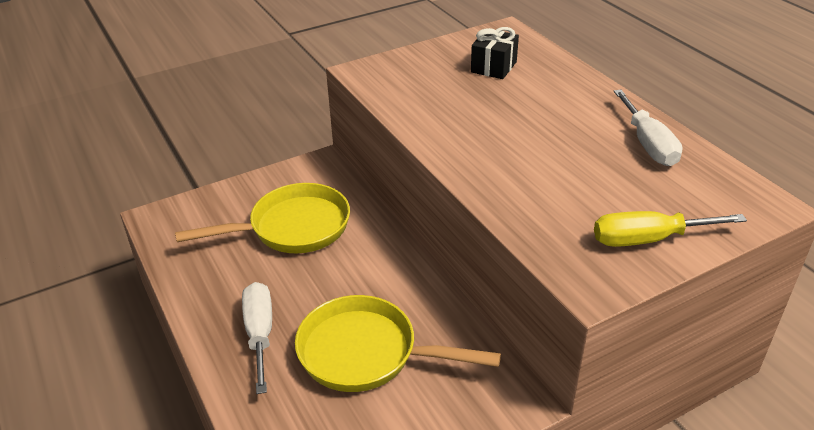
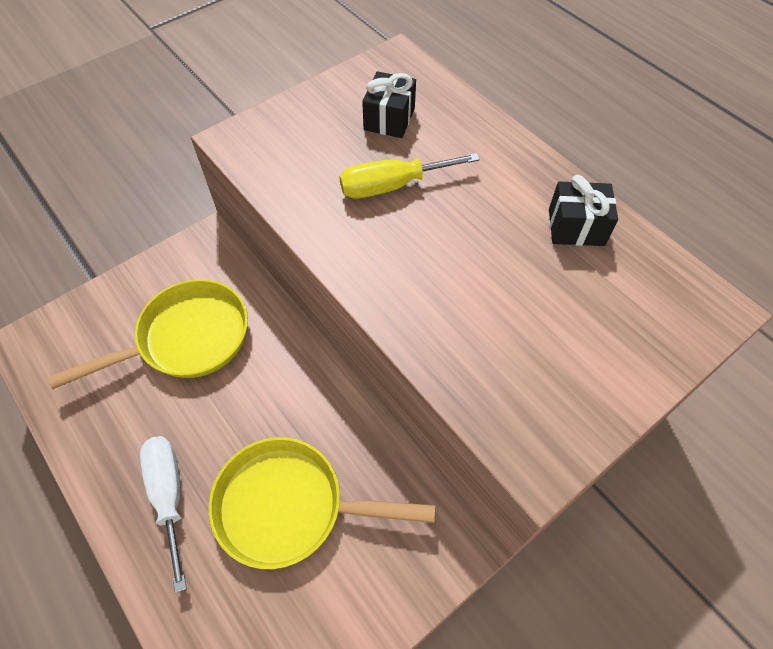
camera: 10 degrees left, 20 degrees up
(648, 144) = (576, 227): white screwdriver -> black gift
(648, 239) = (592, 379): yellow screwdriver -> yellow screwdriver (392, 186)

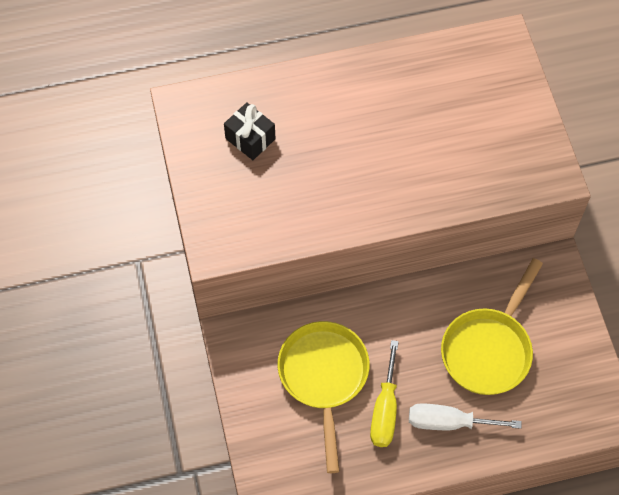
camera: 65 degrees left, 5 degrees up
(392, 186) = (319, 165): yellow screwdriver -> yellow screwdriver (385, 410)
(576, 227) = (411, 75): black gift -> none

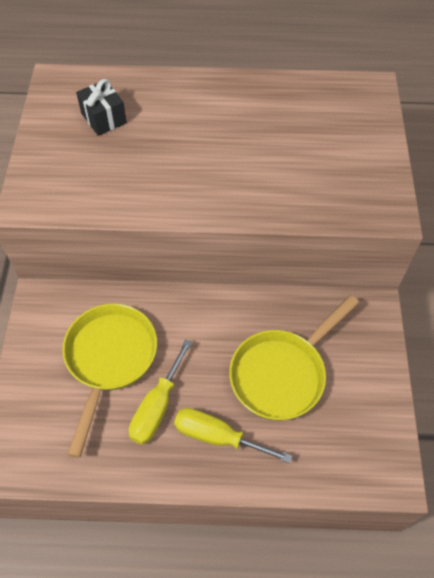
camera: 15 degrees right, 5 degrees down
(448, 422) = (217, 436): white screwdriver -> yellow screwdriver

